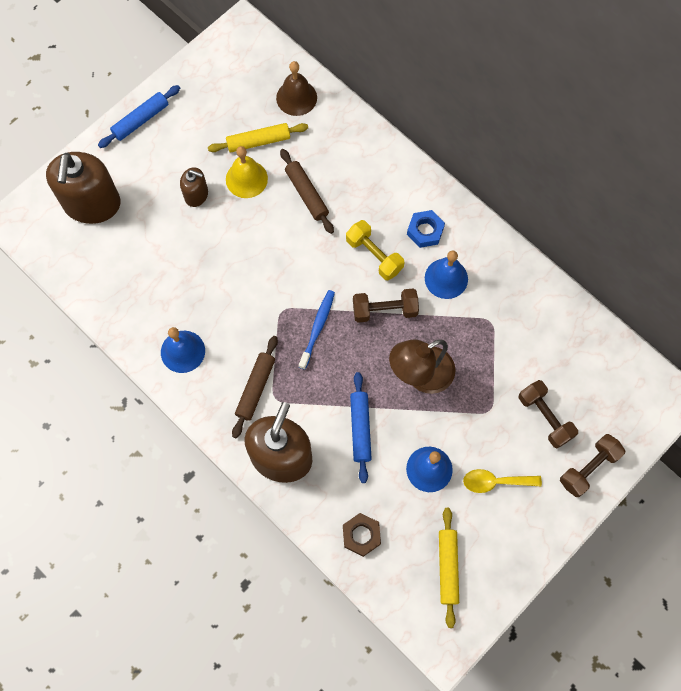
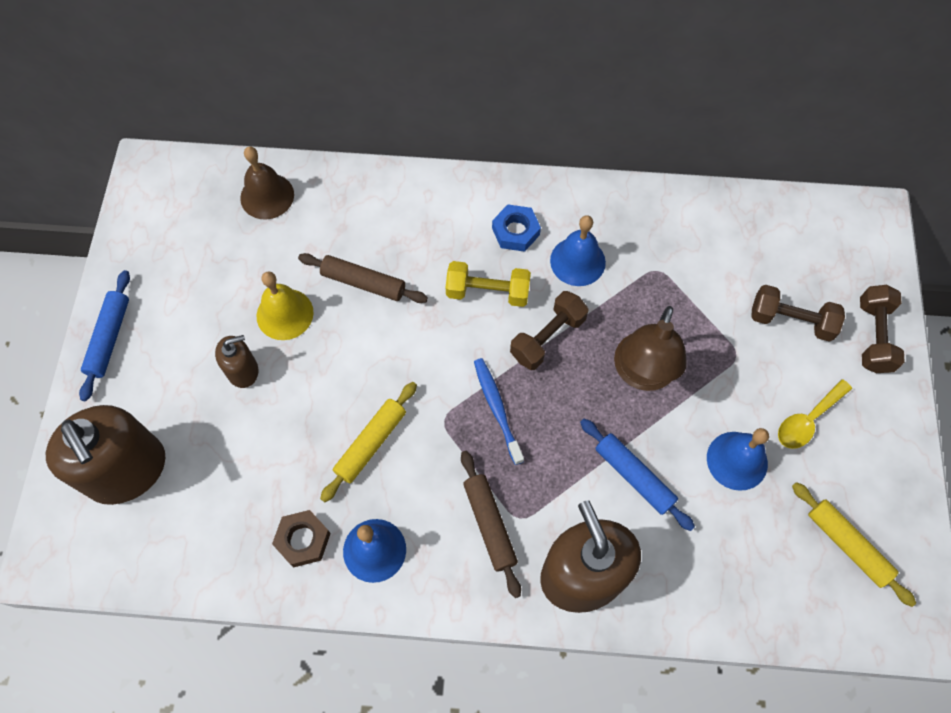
camera: 40 degrees left, 5 degrees down
(258, 141) = (264, 267): yellow rolling pin -> yellow rolling pin (371, 444)
(361, 535) = (737, 587): brown nut -> brown nut (303, 540)

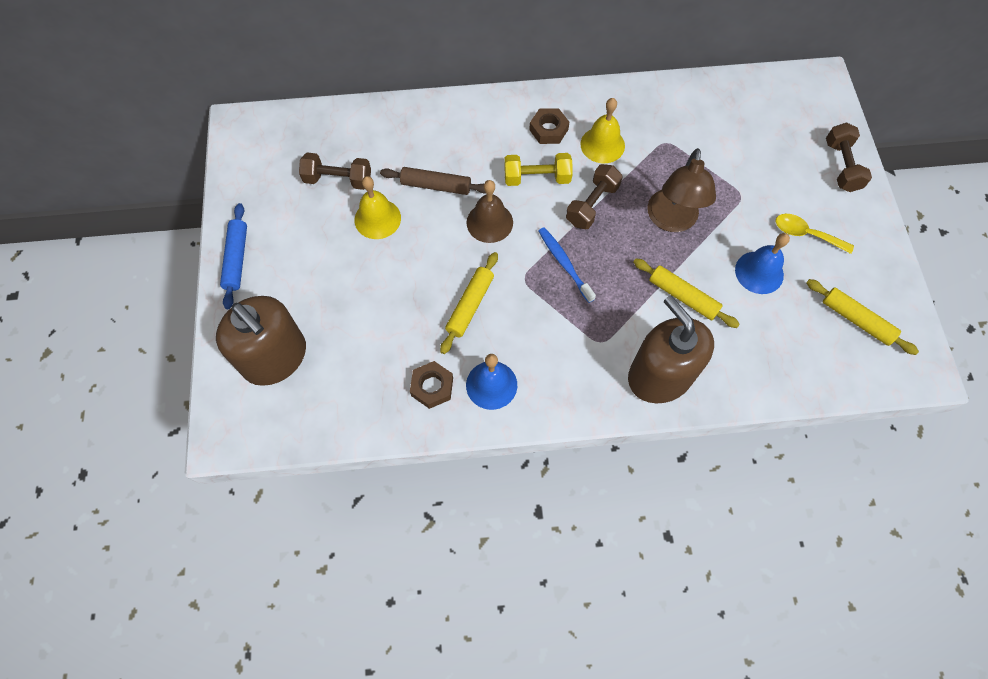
camera: 10 degrees left, 0 degrees up
(243, 370) = (353, 267): brown soap dispenser -> none
(267, 196) = (342, 131): brown bell -> brown bell (489, 222)
(489, 524) = (578, 350): brown rolling pin -> none
(515, 231) = (548, 130): blue nut -> brown nut
(577, 261) = (602, 145): blue bell -> yellow bell
(634, 476) = (683, 296): blue rolling pin -> yellow rolling pin
(791, 321) = (776, 164): brown dumbbell -> brown dumbbell (338, 180)
(808, 420) = (806, 234): yellow spoon -> yellow spoon turned 75 degrees clockwise

